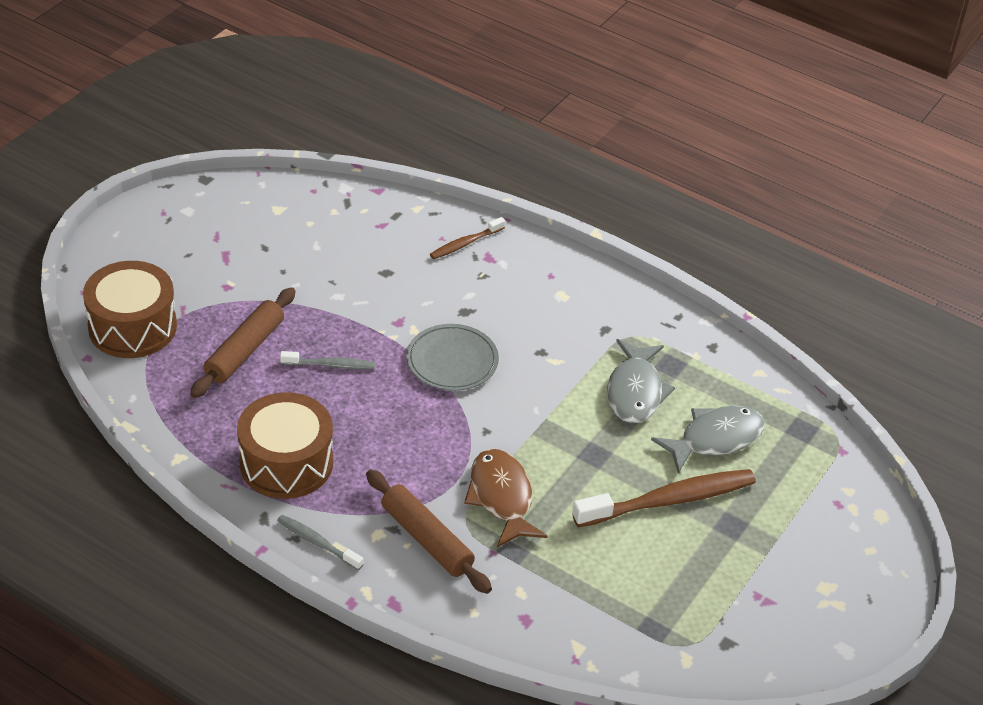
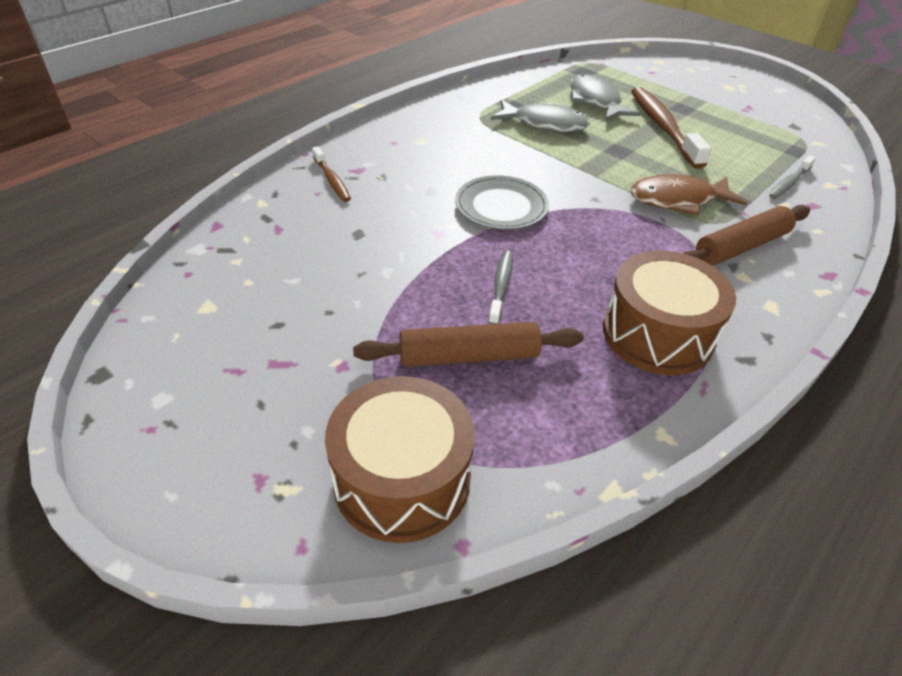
camera: 80 degrees left, 0 degrees up
(245, 350) = (468, 356): brown rolling pin -> brown rolling pin turned 45 degrees counterclockwise
(317, 542) = (770, 319): grey toothbrush -> grey toothbrush (789, 183)

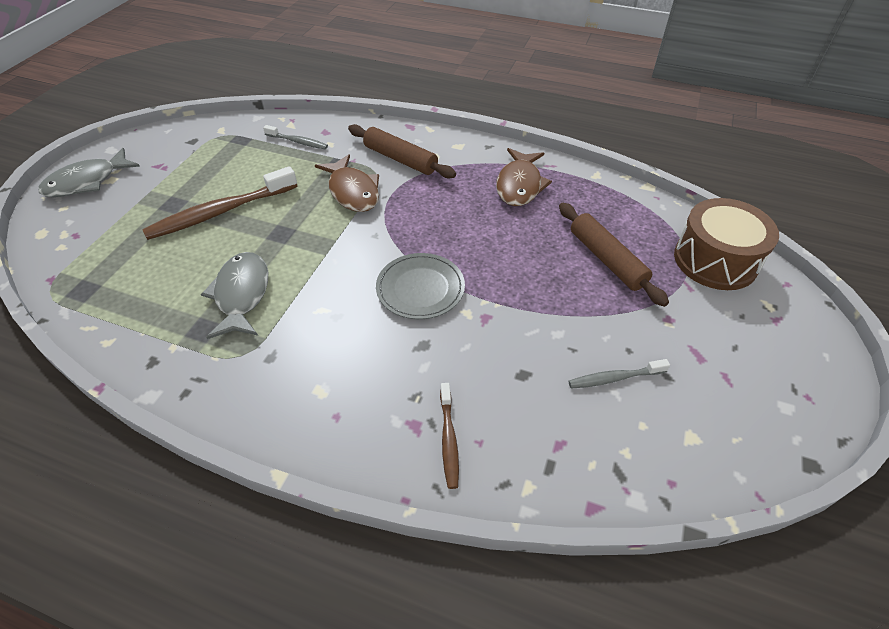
camera: 110 degrees left, 5 degrees up
(332, 180) = (448, 440): brown toothbrush -> brown toothbrush turned 135 degrees clockwise
(501, 286) = (527, 262): grey toothbrush -> grey toothbrush (614, 378)
(595, 101) = (171, 266): grey fish -> grey fish (87, 182)
(657, 334) = (519, 185): brown drum -> brown fish

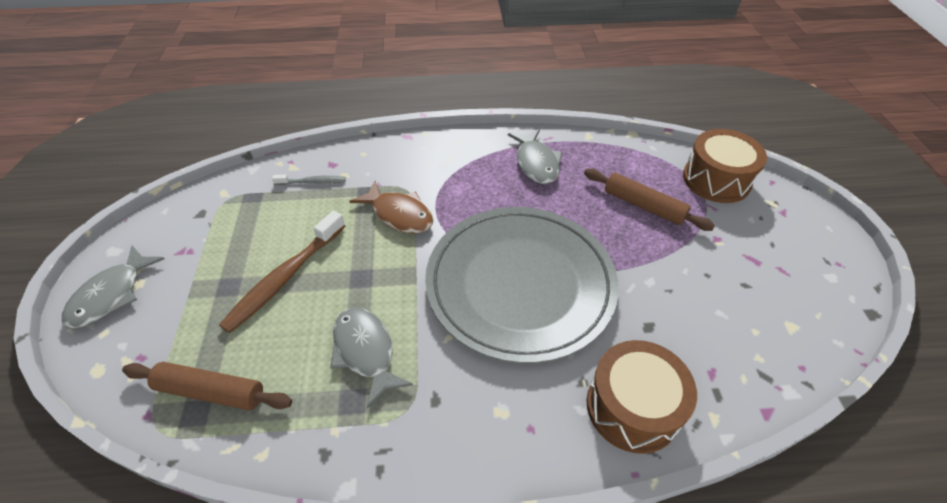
camera: 25 degrees left, 0 degrees up
(400, 159) = (420, 170): brown rolling pin -> brown rolling pin (211, 391)
(420, 288) = (520, 284): grey plate -> grey plate, size x2.31
(448, 440) = (632, 407): brown toothbrush -> brown drum
(519, 185) = (536, 163): brown fish -> grey fish
(614, 378) = (713, 302): grey toothbrush -> none

